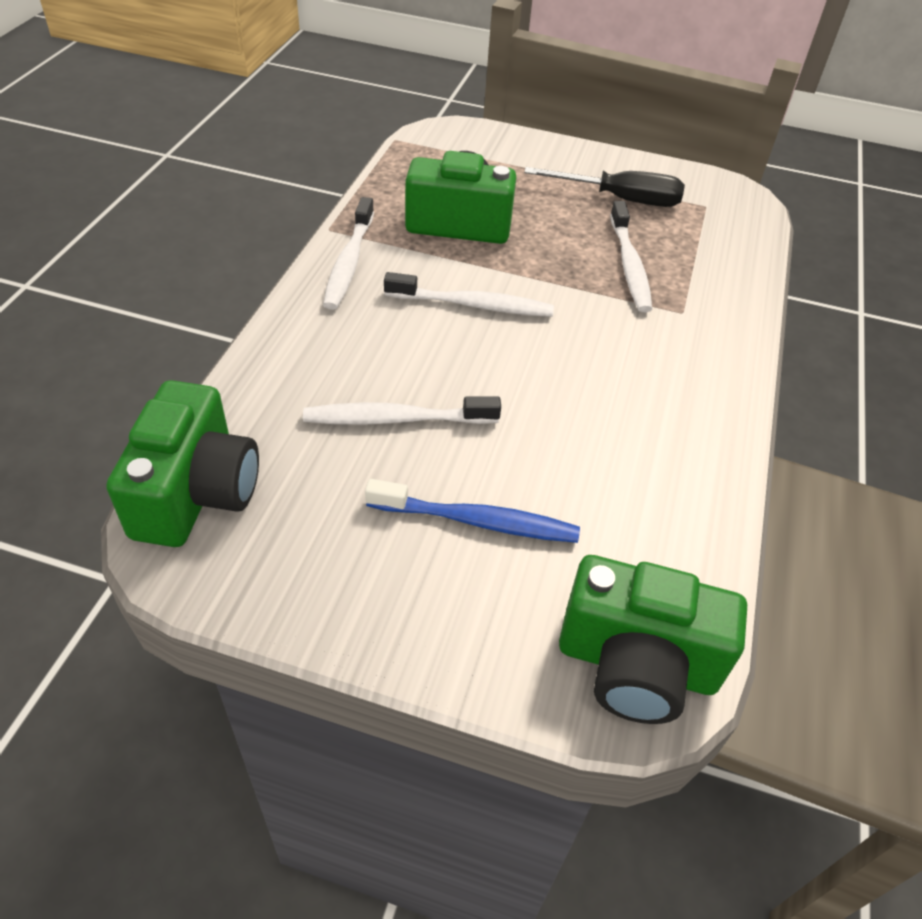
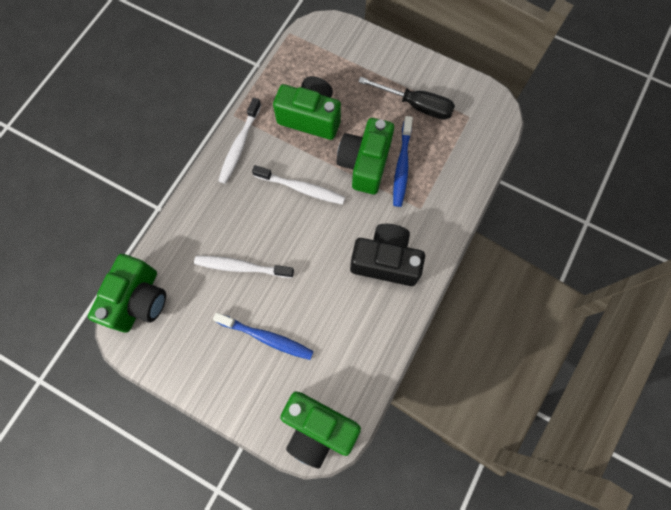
camera: 15 degrees right, 25 degrees up
(568, 268) = (365, 164): none -> green camera
(629, 265) = (402, 166): white toothbrush -> blue toothbrush
(656, 383) = (385, 261): none -> black camera

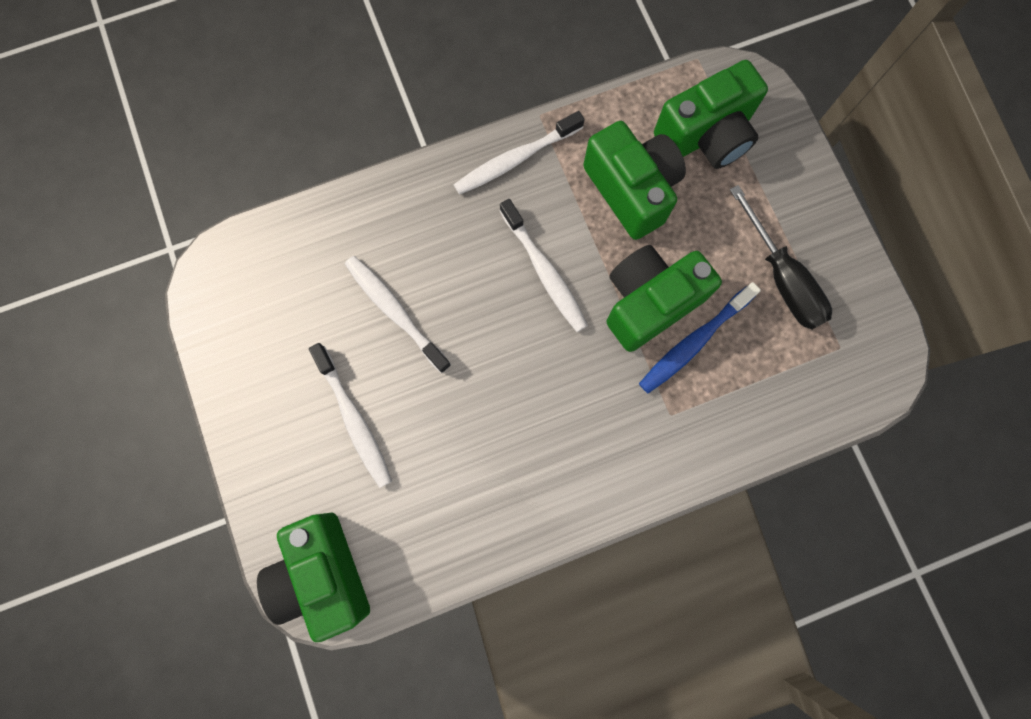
camera: 40 degrees right, 5 degrees up
(139, 300) = (252, 257): green camera -> green camera (705, 135)
(266, 337) = (354, 419): blue toothbrush -> white toothbrush
(385, 261) = (570, 445): black camera -> none

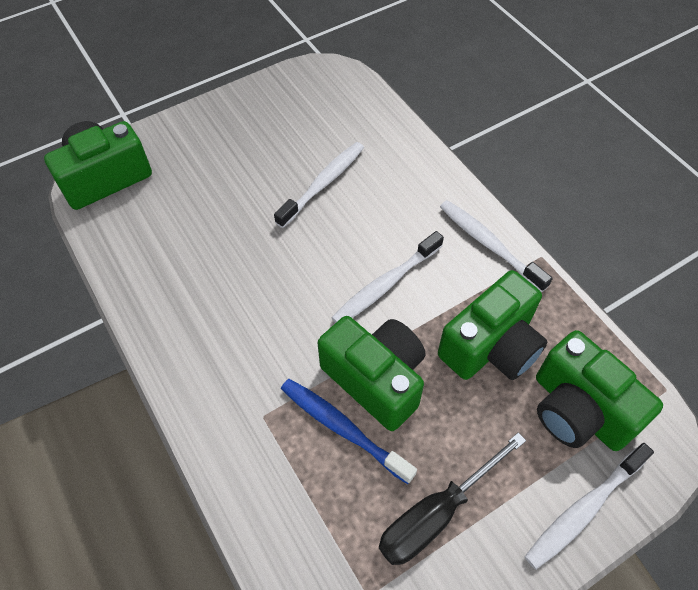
camera: 80 degrees right, 20 degrees down
(354, 419) = (228, 174): white toothbrush -> white toothbrush (584, 509)

